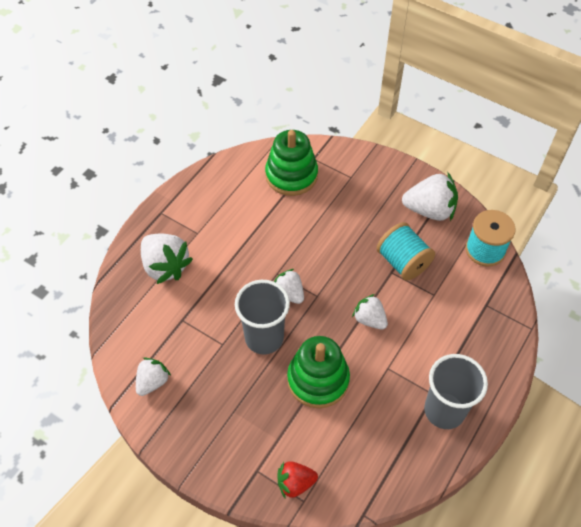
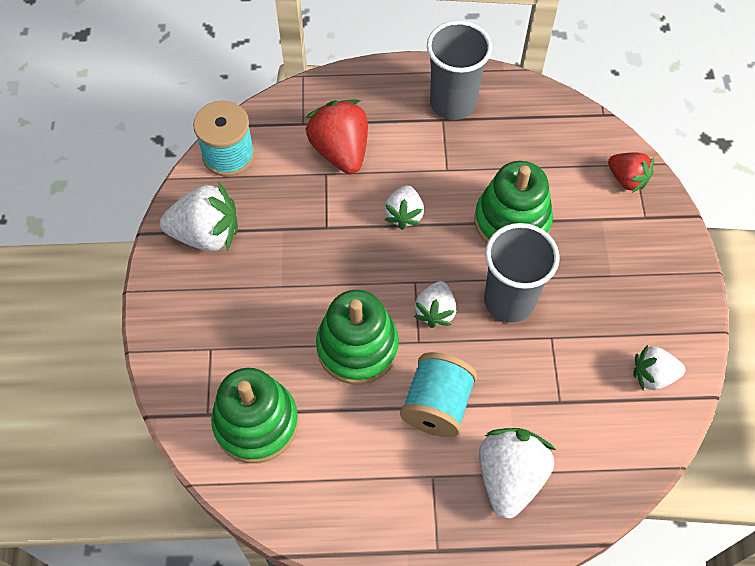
camera: 125 degrees left, 5 degrees up
(298, 242) = (357, 347): none -> green stacking toy
(403, 262) = (304, 222): turquoise spool -> turquoise spool (437, 405)
(429, 210) = (206, 234): white strawberry -> white strawberry turned 120 degrees clockwise
(447, 313) = (340, 151): none -> red strawberry

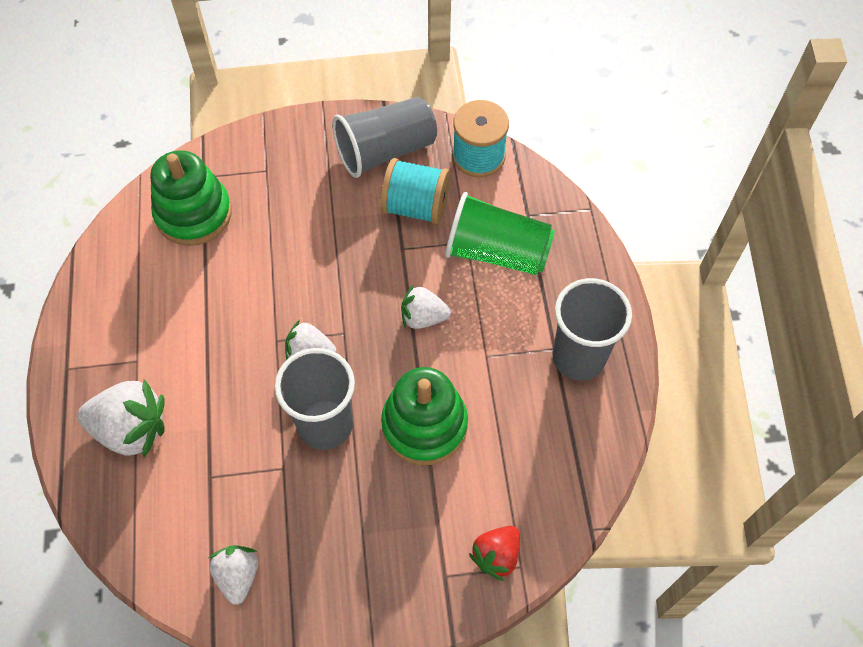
camera: 85 degrees right, 0 degrees up
(206, 234) = (385, 151): white strawberry -> grey cup
(340, 151) = (496, 252): red strawberry -> green cup
(357, 347) = (269, 287): green stacking toy -> none
(437, 405) = (208, 360): turquoise spool -> turquoise spool (416, 206)

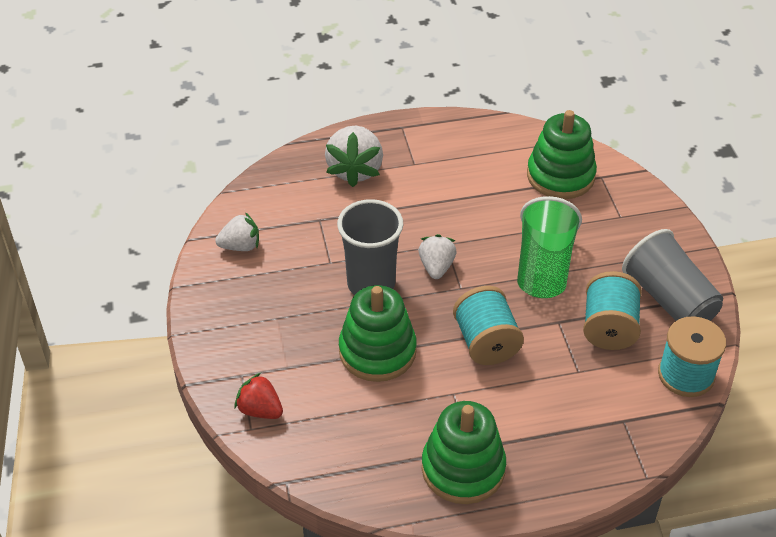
camera: 85 degrees right, 15 degrees down
(423, 317) = (486, 342): white strawberry -> turquoise spool
(496, 252) = (571, 396): green cup -> green cup (544, 266)
(578, 357) = (463, 468): grey cup -> green stacking toy

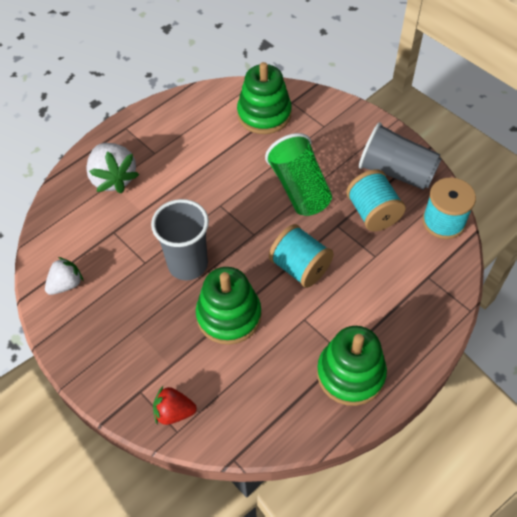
camera: 30 degrees left, 10 degrees up
(436, 267) = (226, 226): white strawberry -> none

